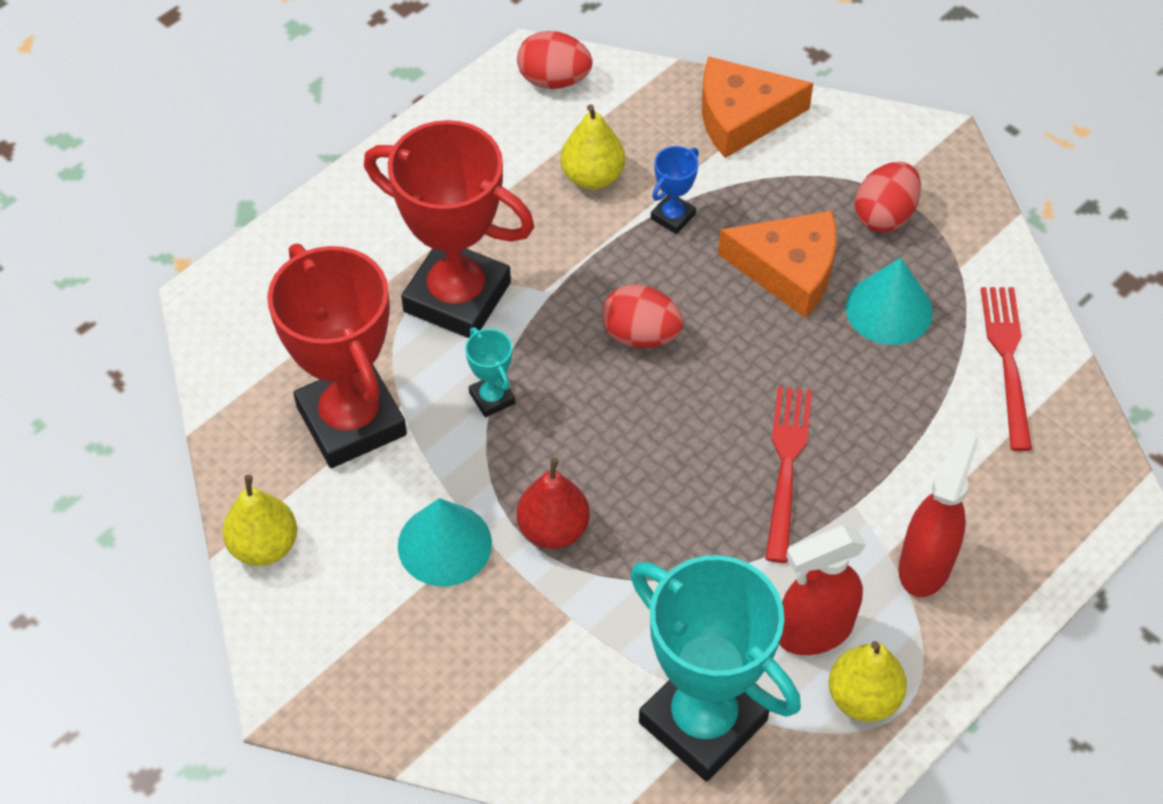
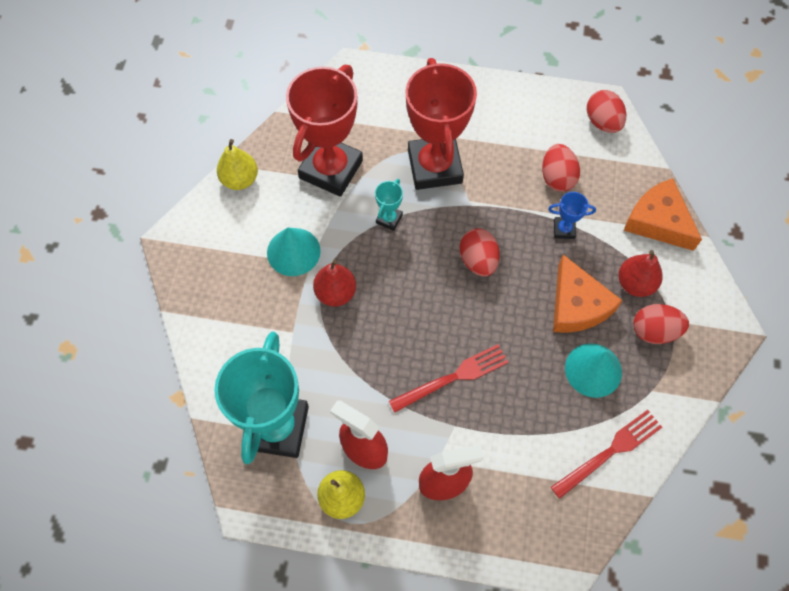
camera: 55 degrees right, 10 degrees up
(592, 176) = (557, 177): yellow pear -> red egg
(807, 193) = (635, 283): none -> red pear

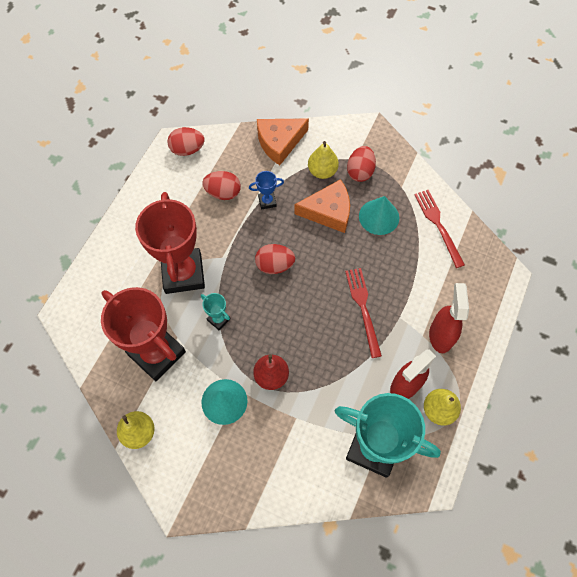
camera: 75 degrees left, 0 degrees up
(434, 166) = (183, 273): red trophy -> red trophy turned 75 degrees clockwise
(564, 229) = (267, 201): blue trophy -> blue trophy turned 60 degrees clockwise
(635, 283) = (322, 171): red pear -> yellow pear

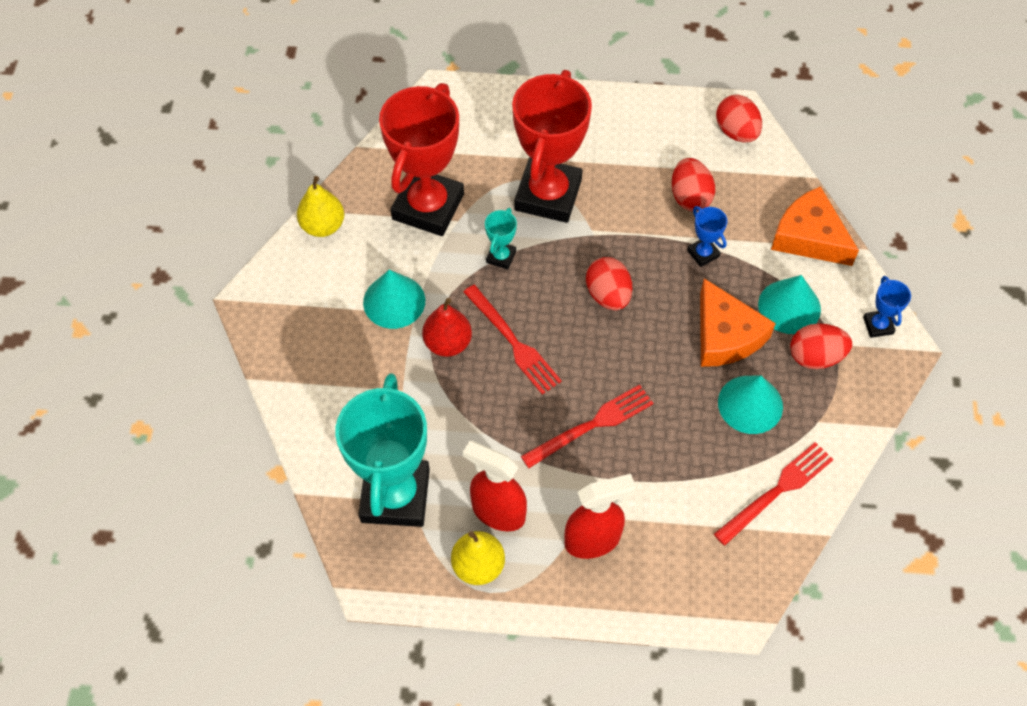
camera: 70 degrees right, 5 degrees down
(183, 273) = (548, 195): red trophy -> red trophy turned 45 degrees counterclockwise
(287, 334) = (513, 342): none -> red fork
(322, 171) = (789, 306): yellow pear -> turquoise cone
(351, 133) = (878, 325): none -> blue trophy

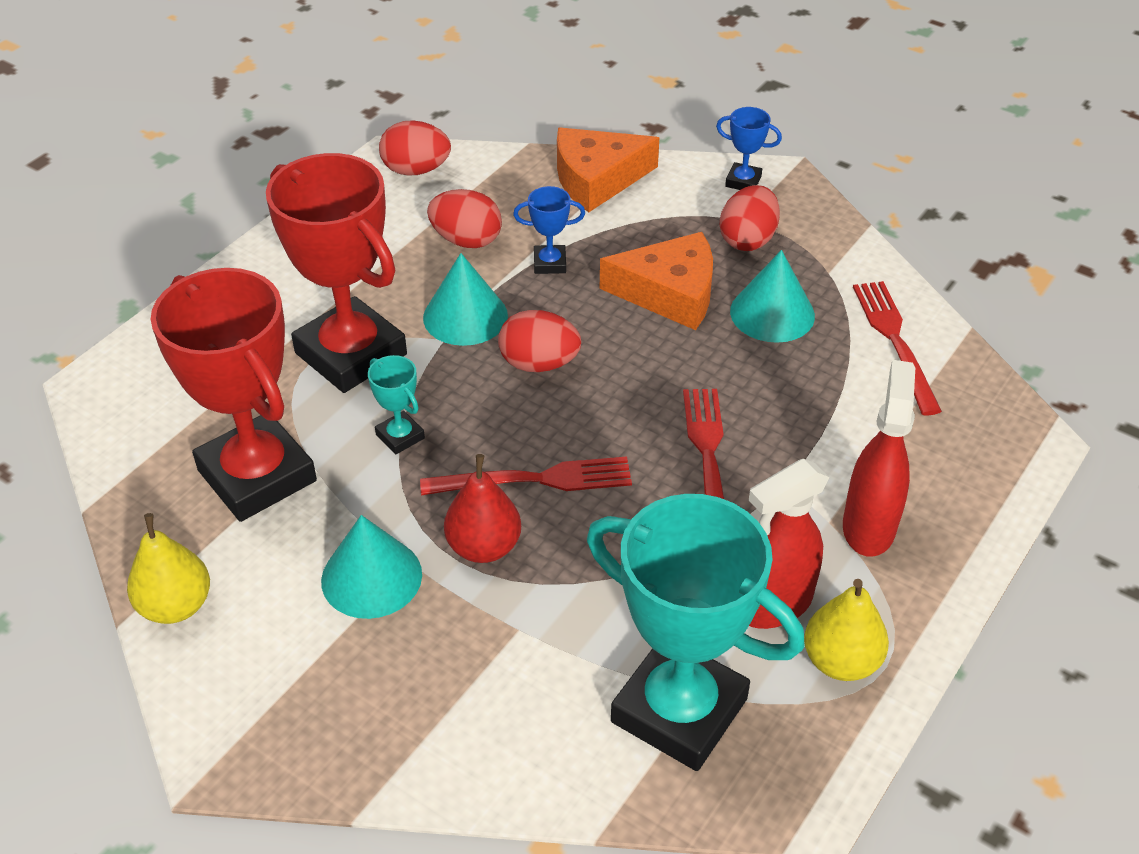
camera: 60 degrees left, 15 degrees down
(789, 306) = (671, 231): turquoise cone -> turquoise cone (465, 316)

